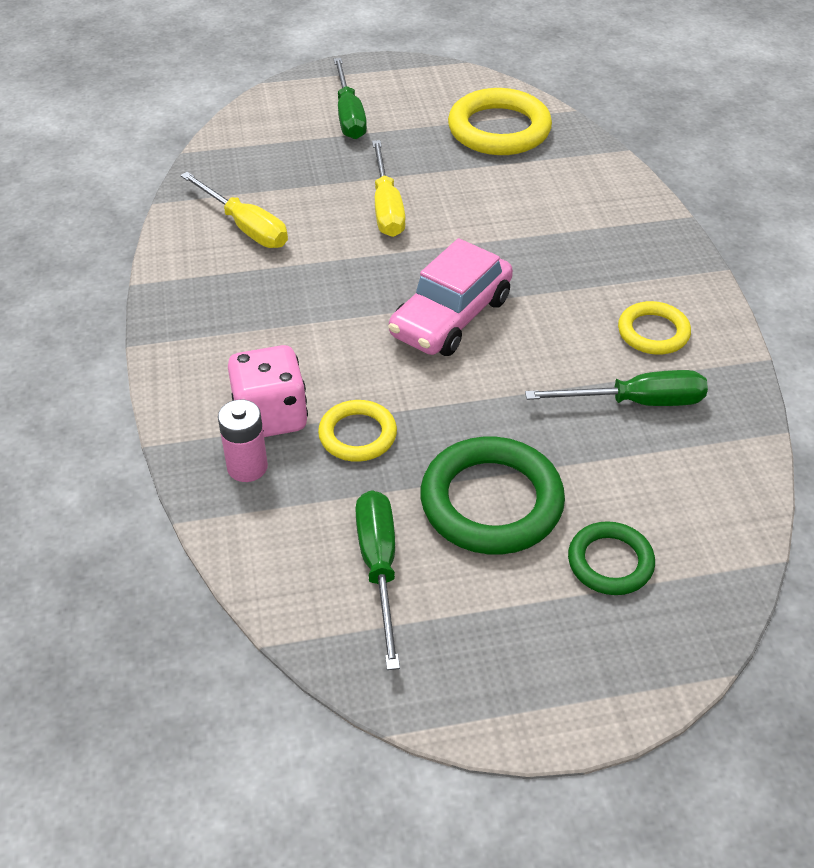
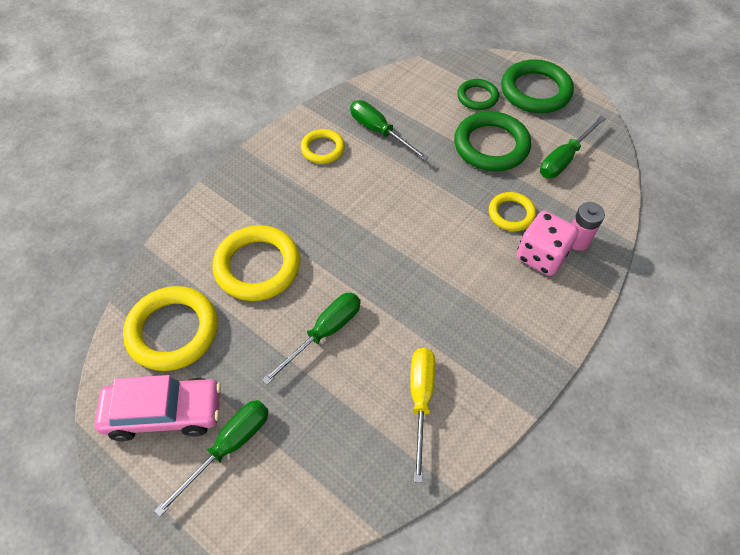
camera: 130 degrees left, 10 degrees up
(386, 207) = (324, 333): yellow screwdriver -> green screwdriver
(451, 317) = (393, 232): pink car -> pink car (164, 413)
(517, 203) = (257, 266): none -> yellow ring
(554, 655) = (535, 91): none -> green ring

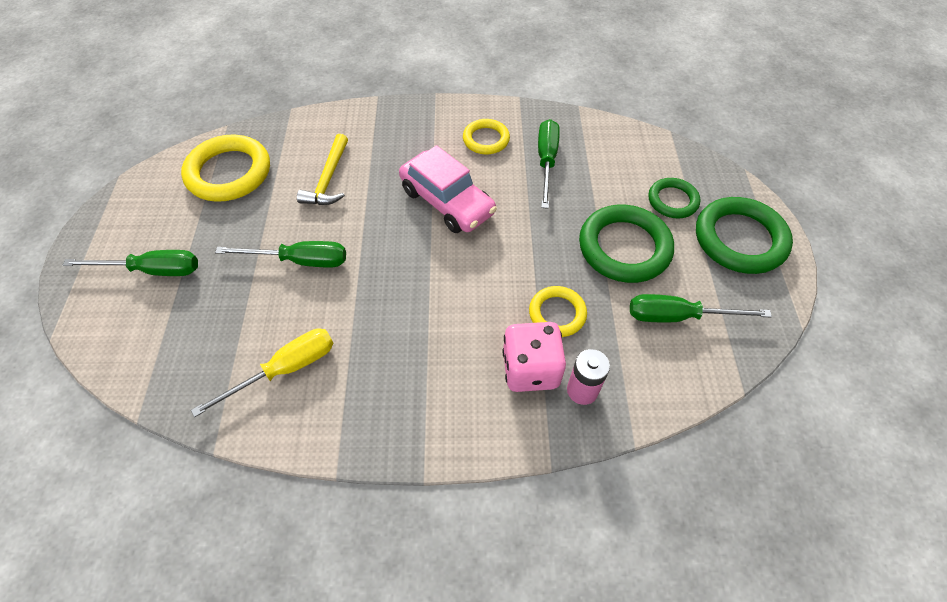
camera: 50 degrees right, 0 degrees up
(164, 413) = (156, 215): pink car -> pink car (447, 202)
(257, 266) = (328, 179): yellow ring -> yellow hammer

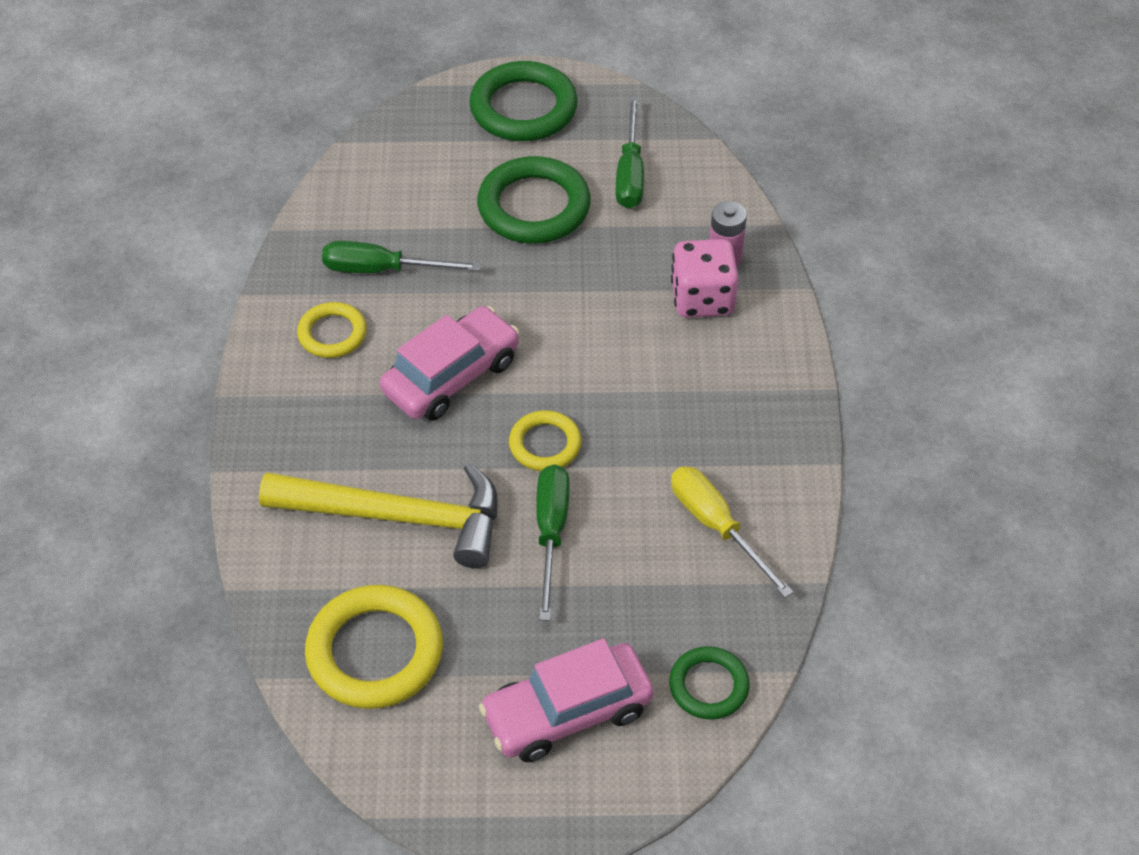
camera: 90 degrees left, 5 degrees down
(152, 270) = (567, 712): green screwdriver -> pink car
(328, 179) = (399, 517): yellow hammer -> yellow hammer, size x1.73
(557, 313) = (629, 273): yellow ring -> yellow ring (545, 444)
(672, 201) = (461, 156): green ring -> green ring (708, 686)

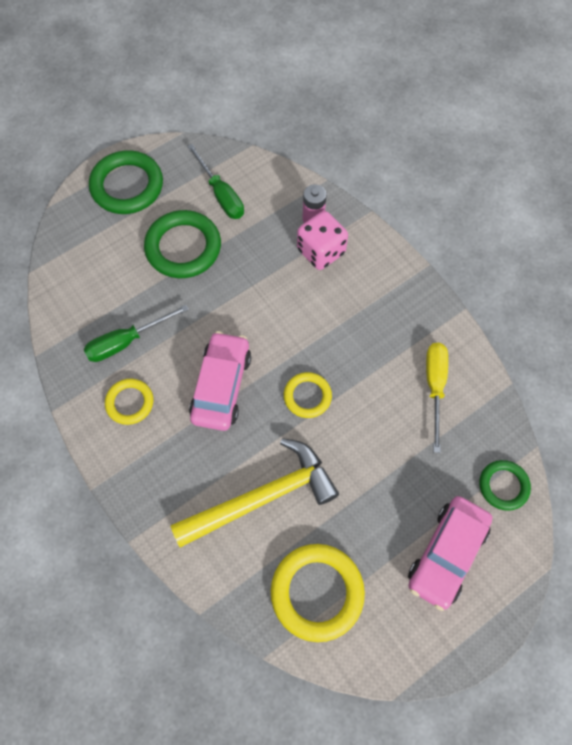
camera: 35 degrees left, 15 degrees up
(551, 533) = (353, 450): green screwdriver -> none
(717, 526) = (434, 387): yellow screwdriver -> yellow screwdriver turned 75 degrees clockwise

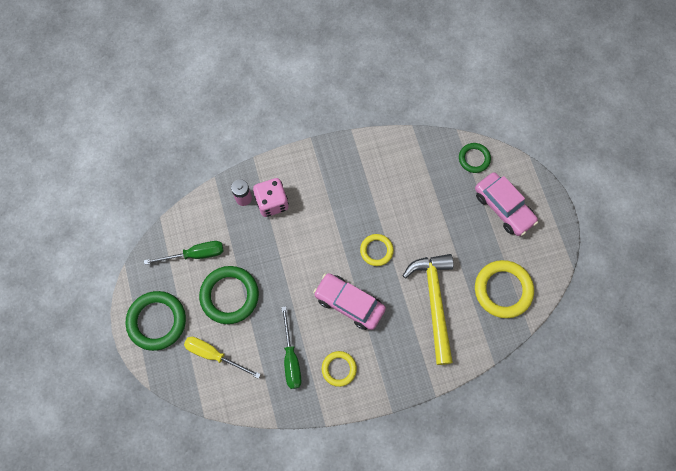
camera: 70 degrees left, 5 degrees up
(434, 387) = (398, 171): yellow screwdriver -> yellow screwdriver (214, 355)

